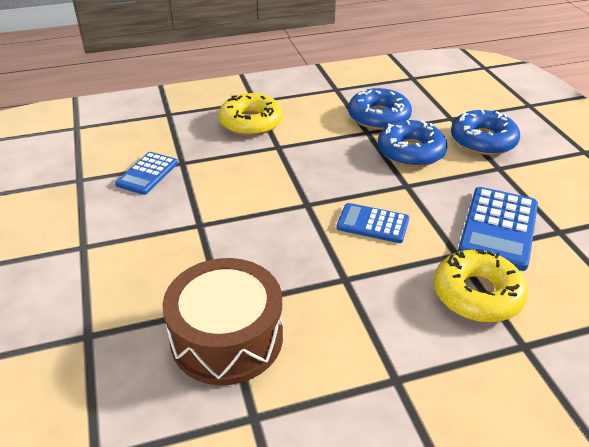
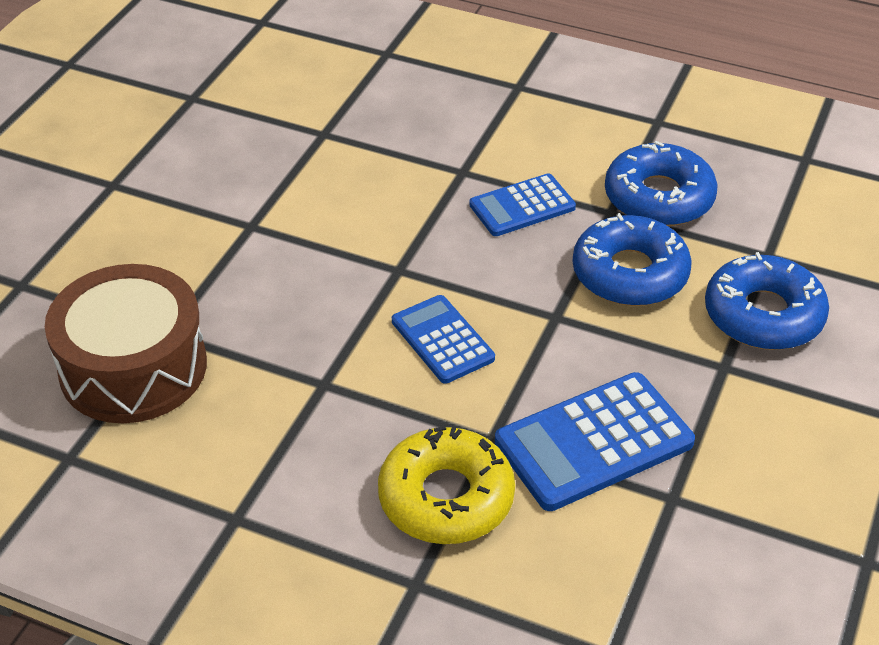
camera: 40 degrees right, 5 degrees up
(147, 174) = (269, 128): blue calculator -> blue calculator (522, 206)
(251, 122) = (473, 117): yellow donut -> none

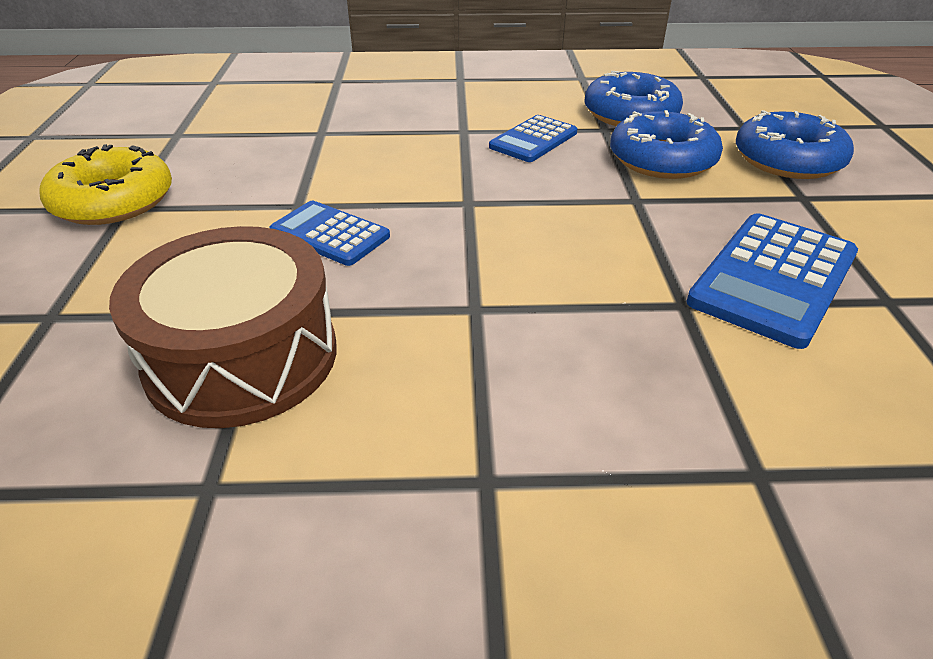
camera: 25 degrees left, 5 degrees down
(442, 340) = (558, 241): blue calculator -> blue calculator (330, 234)
(446, 497) = (697, 371): yellow donut -> yellow donut (113, 201)

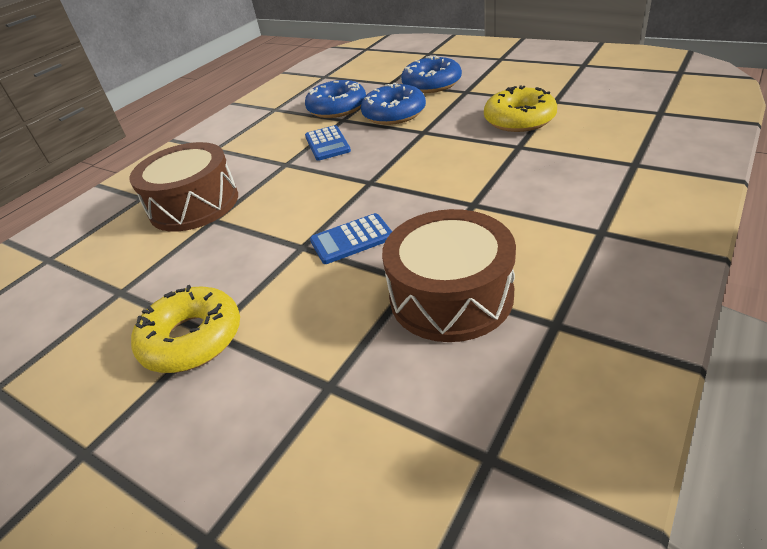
camera: 50 degrees left, 0 degrees up
(342, 111) = (194, 204): none -> brown drum
(773, 278) = (519, 119): blue calculator -> yellow donut

